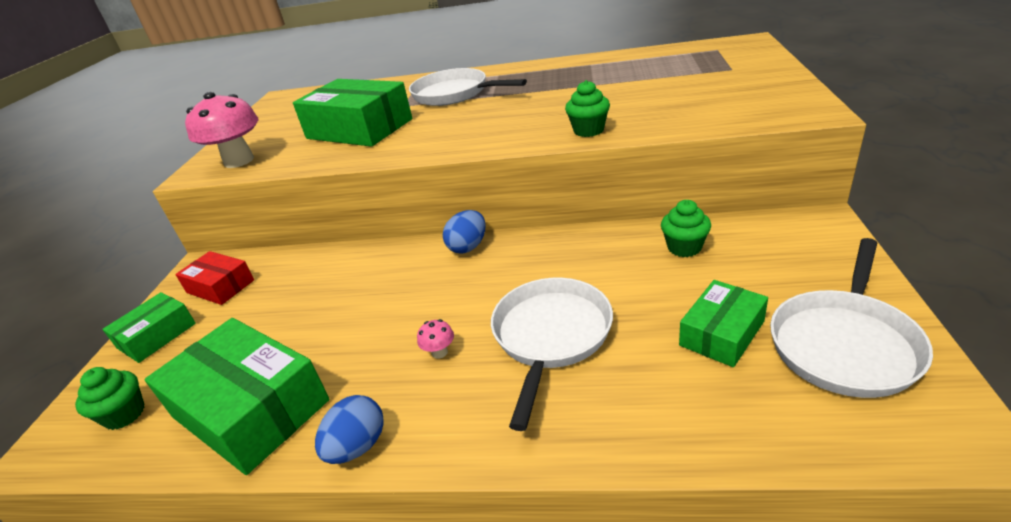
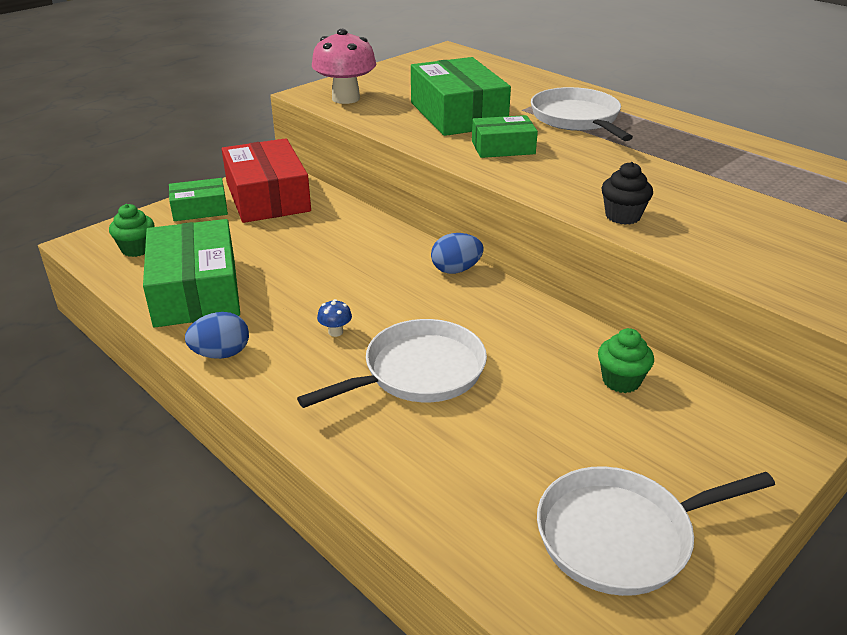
camera: 35 degrees right, 0 degrees up
(220, 286) = (268, 197): red box -> red box, size x1.80
(439, 352) = (335, 332): pink mushroom -> blue mushroom
(588, 130) = (622, 216): green cupcake -> black cupcake
(722, 333) = (539, 458): green box -> green box (503, 147)

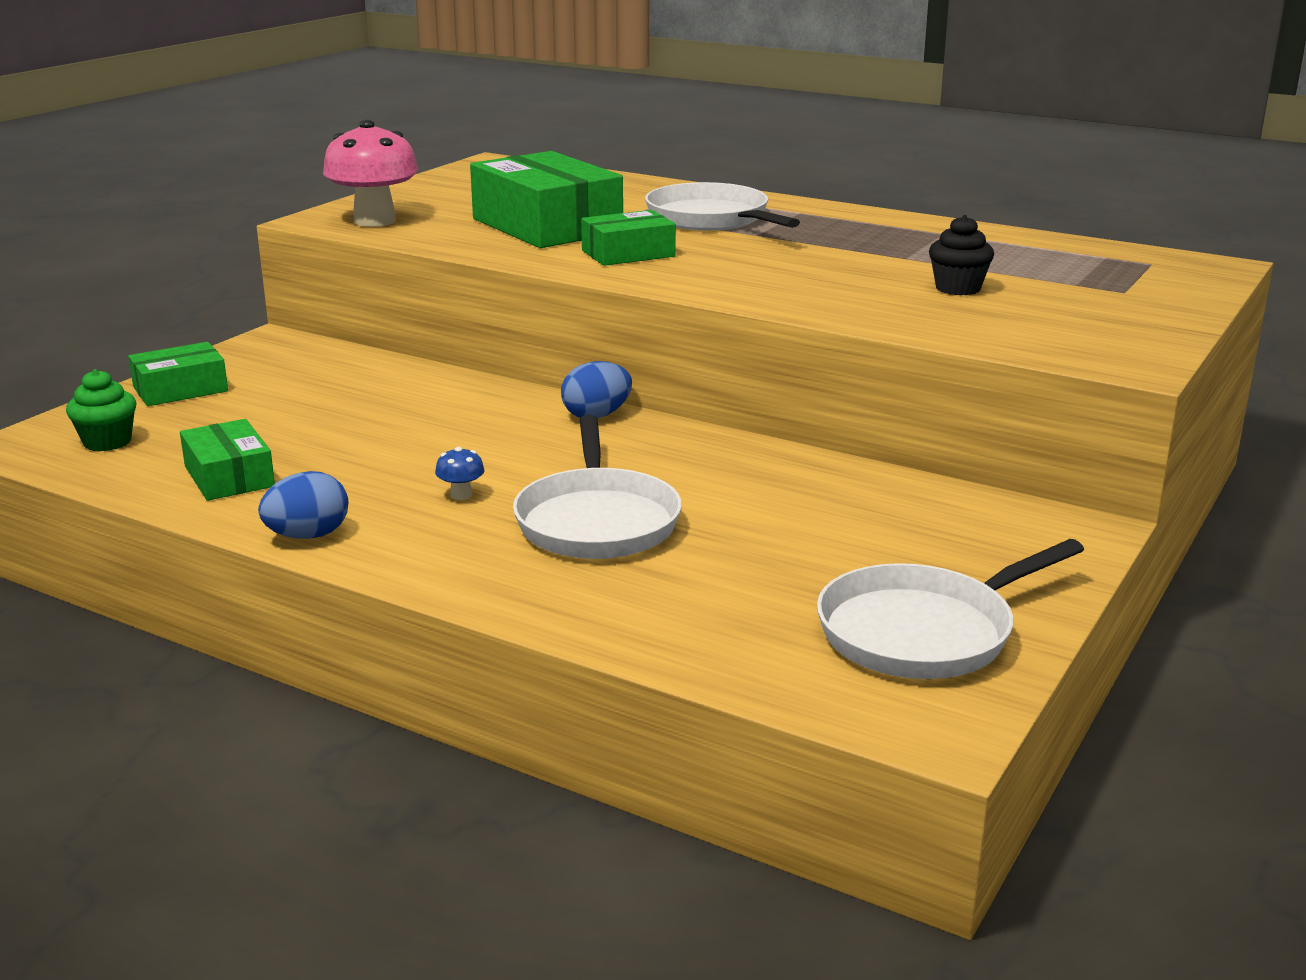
camera: 15 degrees left, 10 degrees down
(195, 291) = (229, 476): green box -> green box, size x0.56
(268, 197) = (279, 366): red box -> none
(418, 372) = (597, 521): white pan -> white pan turned 135 degrees clockwise
(621, 381) = (862, 497): green cupcake -> none
(622, 216) = (818, 304): black cupcake -> black cupcake (958, 288)

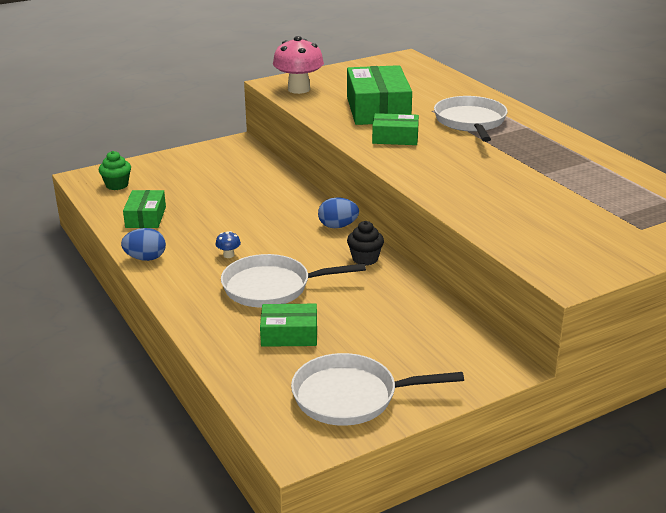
camera: 30 degrees right, 5 degrees up
(180, 389) = (172, 163): green box -> green box (289, 334)
(597, 521) = (272, 287): white pan -> white pan turned 60 degrees clockwise
(958, 288) = (542, 203): black cupcake -> black cupcake (365, 259)

